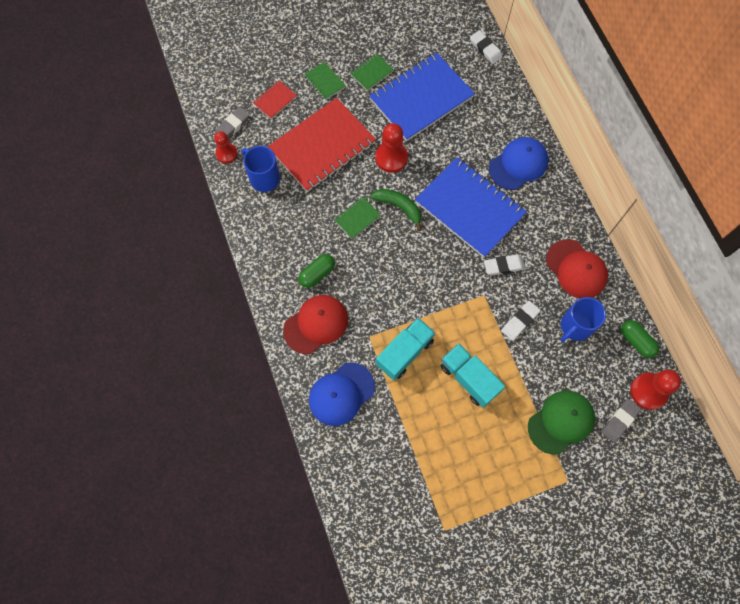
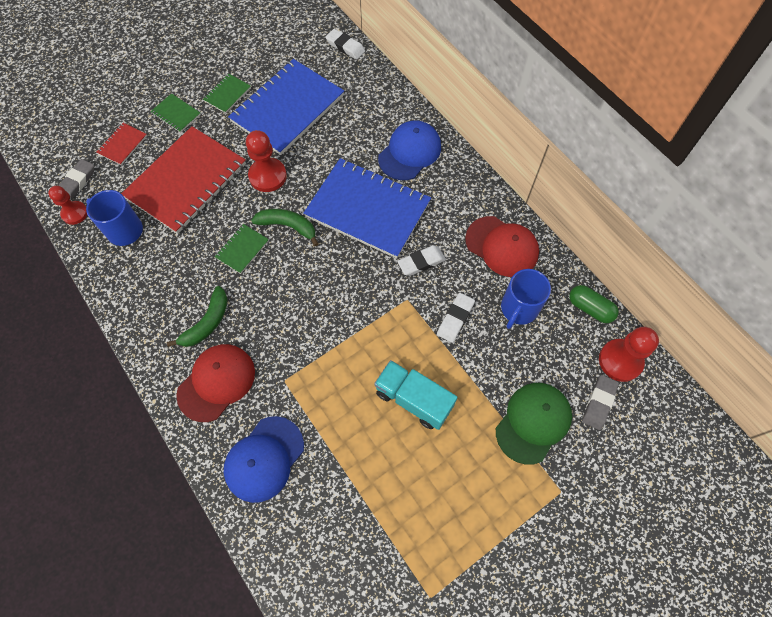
camera: 15 degrees left, 5 degrees down
(317, 274) = (207, 323): green capsule -> green banana
(405, 352) = (331, 388): turquoise truck -> none

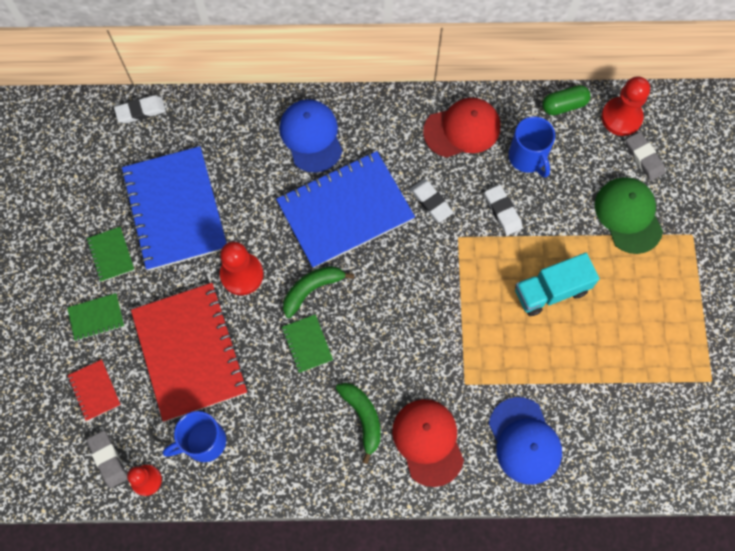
camera: 55 degrees left, 5 degrees up
(421, 262) = (431, 202): white eraser -> white eraser turned 45 degrees counterclockwise

